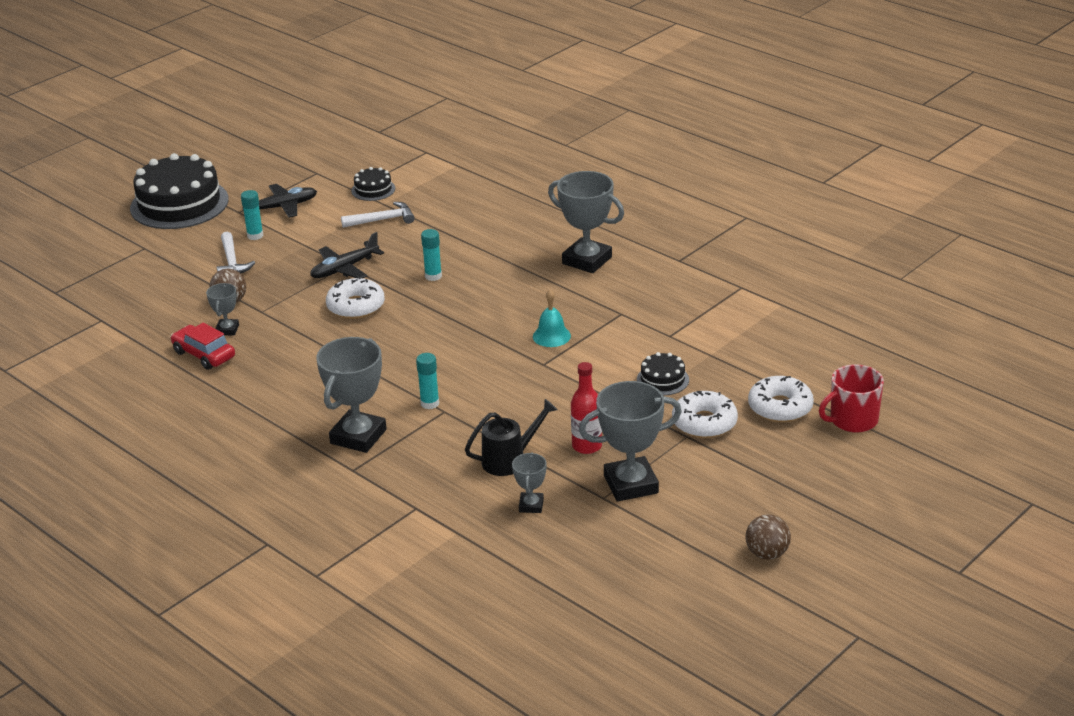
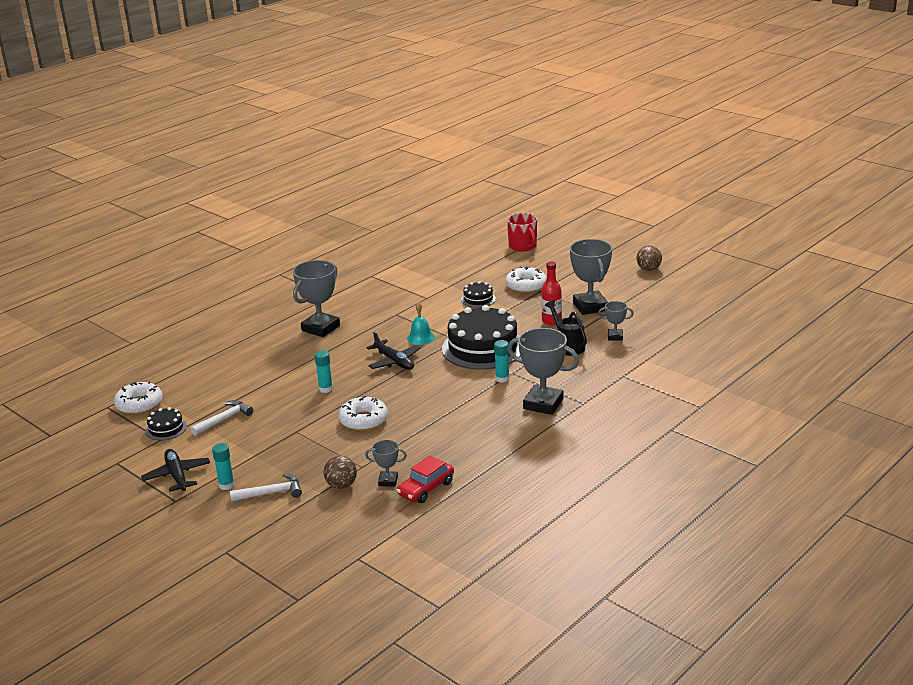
camera: 90 degrees left, 5 degrees down
(179, 204) = (141, 541): black cake -> black cake (483, 348)
(344, 269) = (302, 431): black plane -> black plane (394, 361)
(382, 220) = (224, 419): white hammer -> white hammer turned 60 degrees clockwise
(780, 407) = (510, 265): white donut -> white donut (139, 405)

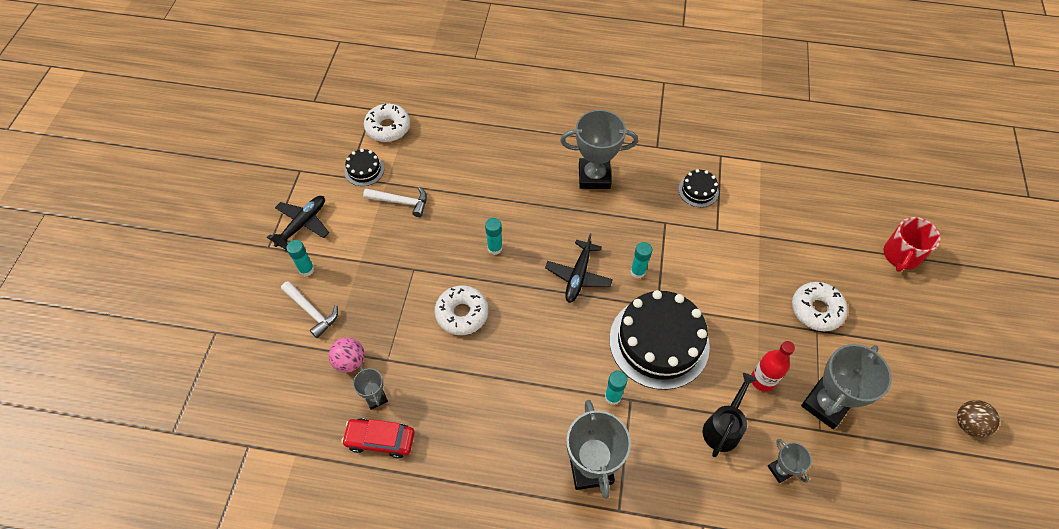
camera: 55 degrees right, 30 degrees up
(341, 485) = (350, 361): brown ball -> pink ball
(420, 337) = (637, 272): turquoise bell -> turquoise glue stick
(478, 299) = (752, 279): black cake -> black cake (698, 190)

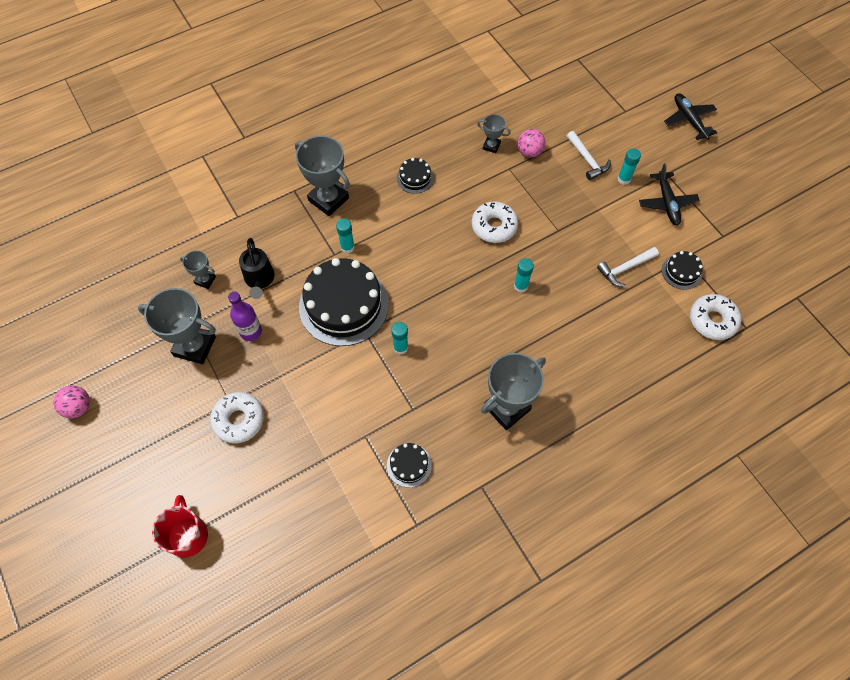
camera: 140 degrees right, 5 degrees up
(311, 311) = (587, 160): white hammer -> white hammer turned 120 degrees counterclockwise
(380, 440) = (464, 130): red car -> none
(483, 422) = (415, 178): none -> black cake
(578, 276) = (441, 311): black plane -> black plane (689, 120)
(762, 380) = (251, 331): red bottle -> purple bottle
(825, 404) = (195, 346): grey trophy -> grey trophy turned 75 degrees counterclockwise
(968, 424) = (78, 407): brown ball -> pink ball

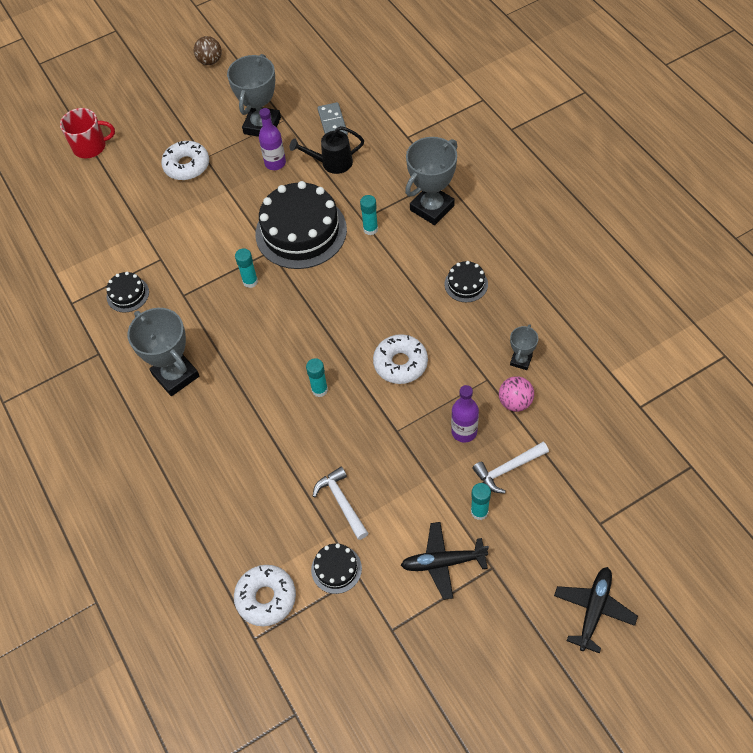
camera: 95 degrees right, 5 degrees down
(78, 407) = (210, 61): pink ball -> brown ball
(205, 280) = (332, 123): grey trophy -> grey domino
(557, 185) = (464, 431): none -> purple bottle
(689, 120) = (593, 609): black plane -> black plane turned 45 degrees counterclockwise

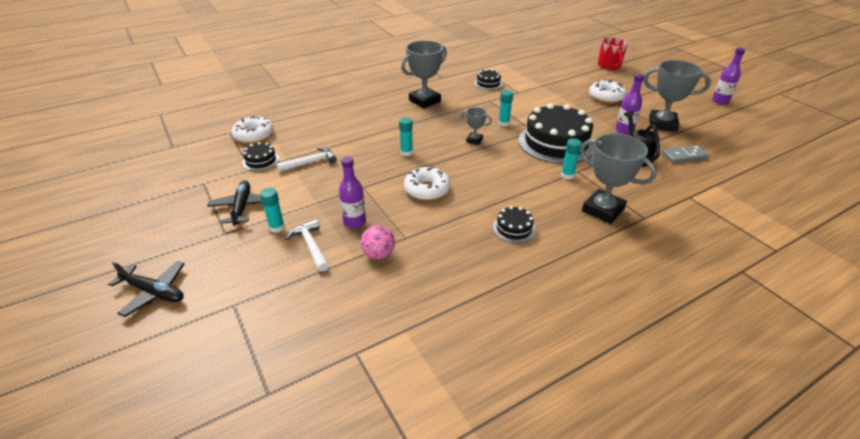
camera: 85 degrees right, 20 degrees down
(210, 61) = (720, 101): brown ball -> purple bottle
(521, 360) = (425, 261): grey trophy -> grey trophy (474, 140)

